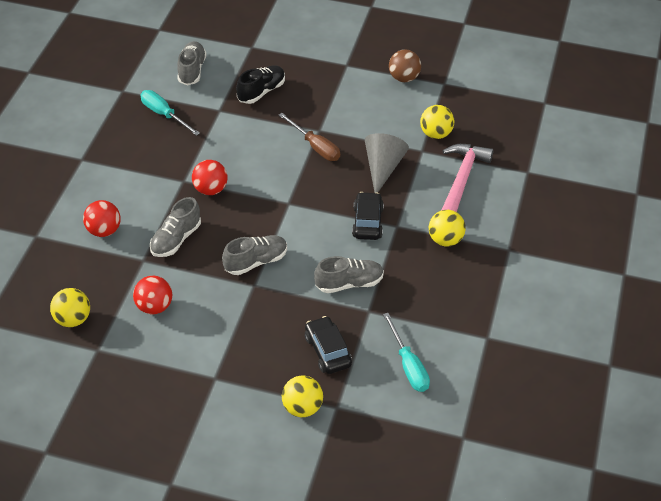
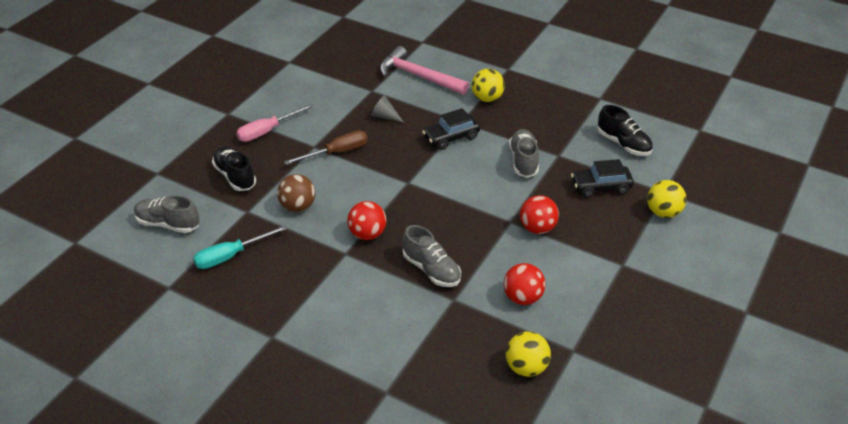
camera: 75 degrees left, 5 degrees down
(104, 231) = (399, 327): red ball -> red ball (537, 228)
(256, 262) = (480, 216): grey shoe -> none
(330, 95) = (267, 131): none -> pink screwdriver
(367, 222) = (451, 137): black car -> black car turned 45 degrees counterclockwise
(383, 168) = (385, 116): grey cone -> grey cone, size x0.57
(404, 78) = (268, 82): brown ball -> brown ball (298, 206)
(408, 365) = (623, 144): turquoise screwdriver -> black shoe
(436, 134) = (354, 79): yellow ball -> none

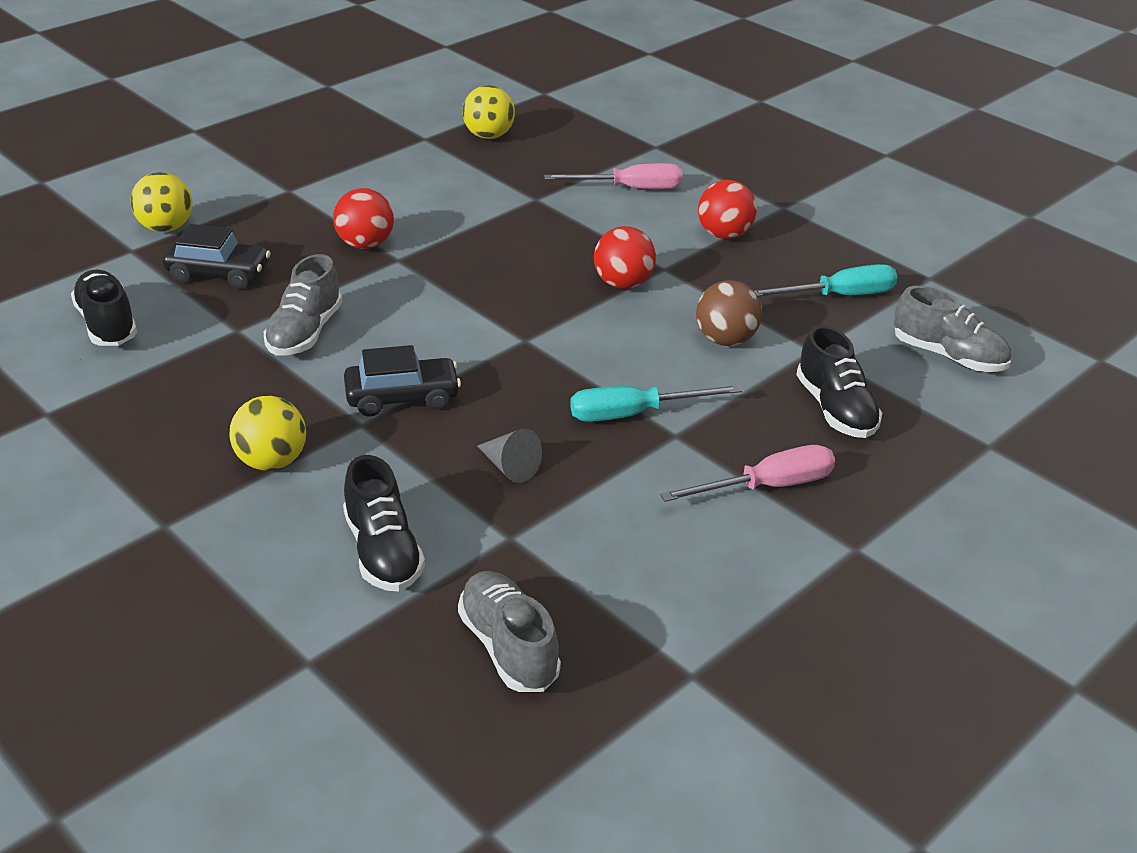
camera: 165 degrees left, 5 degrees down
(336, 152) = (634, 414): brown screwdriver -> turquoise screwdriver
(390, 328) = (630, 189): none -> pink screwdriver
(418, 76) = (383, 552): pink hammer -> black shoe
(431, 270) = (548, 230): grey shoe -> grey shoe (508, 647)
(522, 298) = (447, 185): red ball -> red ball (724, 235)

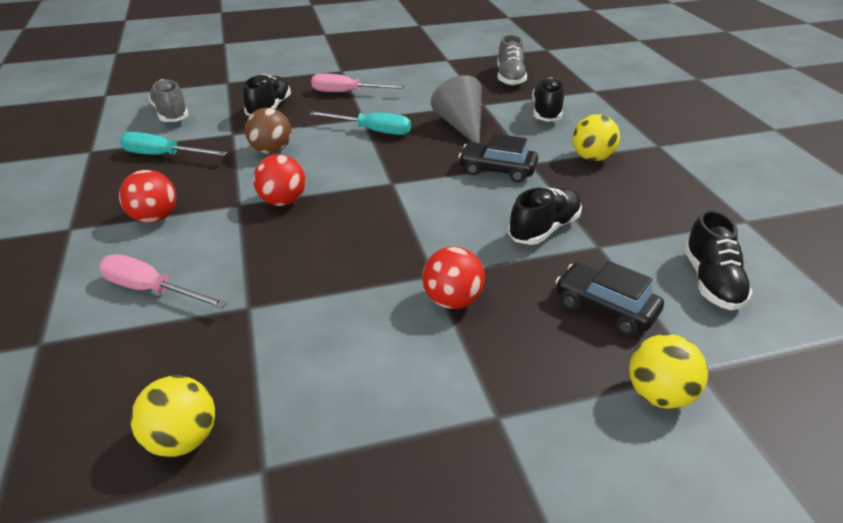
camera: 150 degrees left, 0 degrees up
(305, 332) = (544, 229): grey shoe -> black shoe
(509, 467) = (461, 126): grey cone -> grey cone, size x1.76

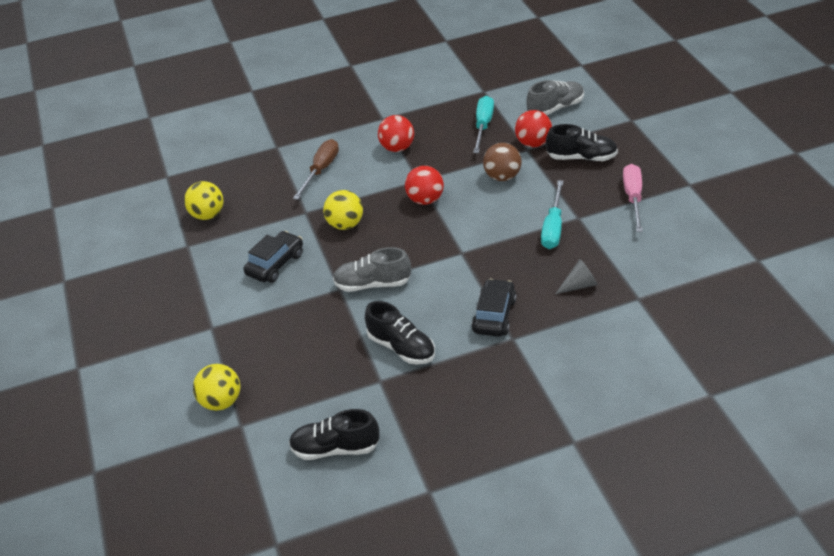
camera: 90 degrees right, 5 degrees up
(151, 290) = (321, 170): pink screwdriver -> brown screwdriver
(452, 301) = (311, 301): red ball -> red ball (533, 143)
(461, 126) = (579, 285): grey cone -> grey cone, size x0.57
(510, 78) = (721, 317): grey shoe -> grey shoe (372, 284)
(546, 112) = (632, 349): black shoe -> none
(592, 158) = (532, 384): yellow ball -> yellow ball (345, 224)
(605, 308) = (303, 380): black car -> black car (275, 264)

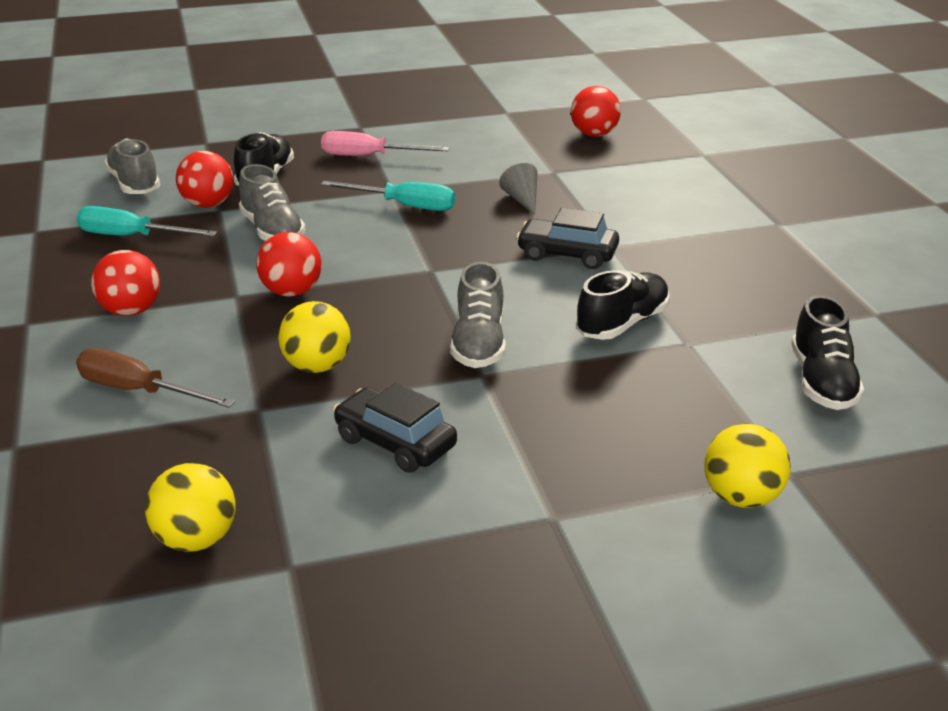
camera: 90 degrees left, 10 degrees down
(502, 177) = (272, 231): brown ball -> grey shoe
(727, 319) = (594, 134): none -> red ball

